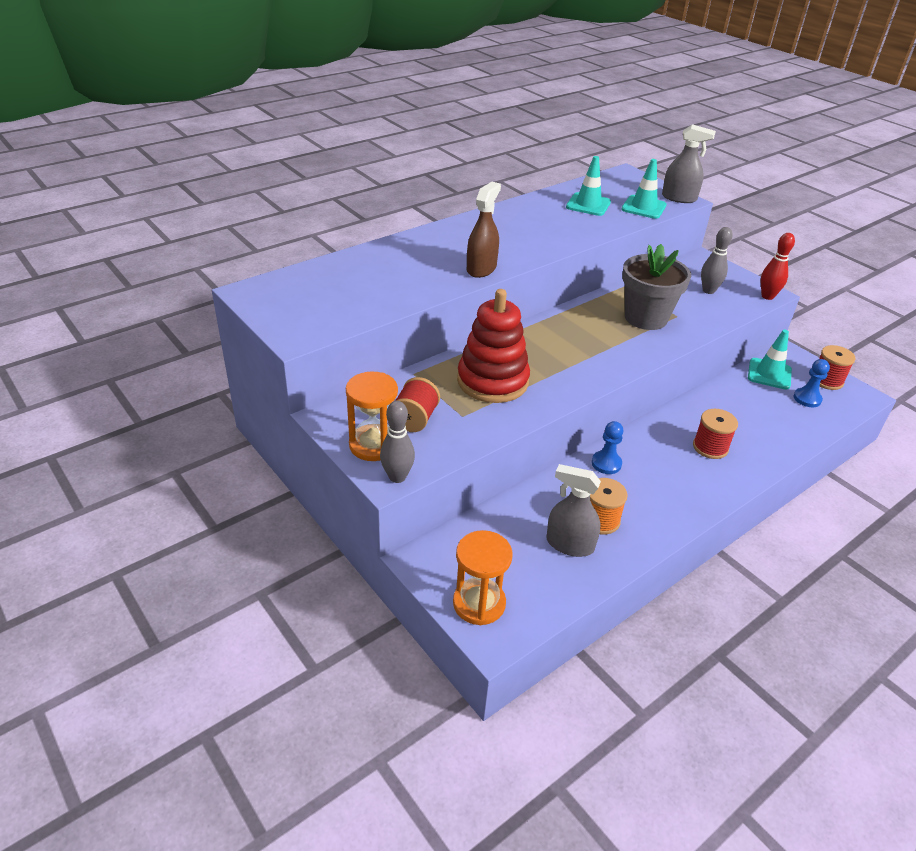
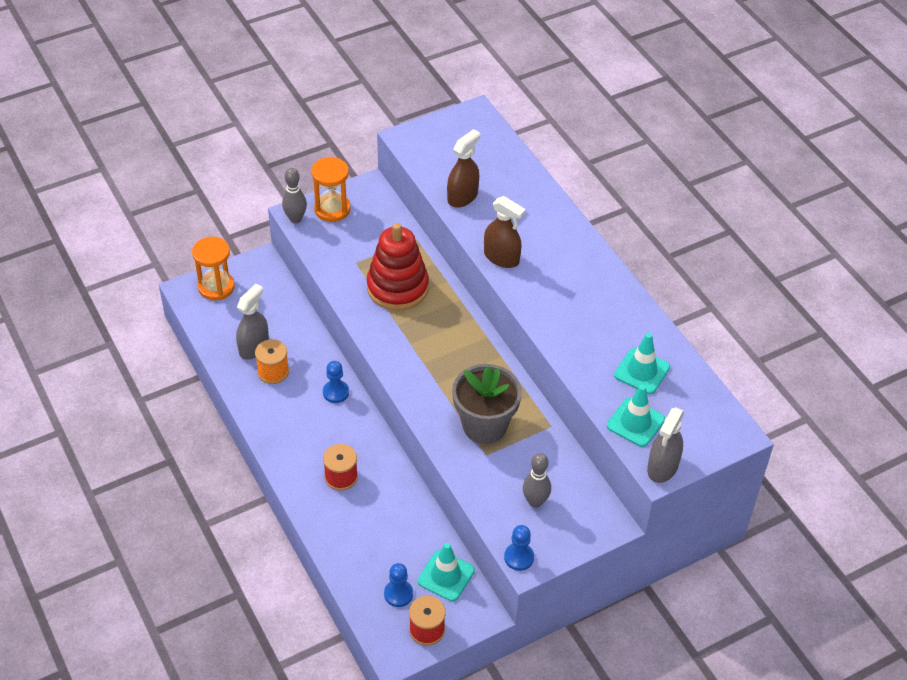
camera: 100 degrees right, 10 degrees up
(396, 294) = (462, 197): none -> brown spray bottle
(414, 419) = (357, 234): red spool -> none
(767, 296) = (519, 557): red bowling pin -> blue pawn

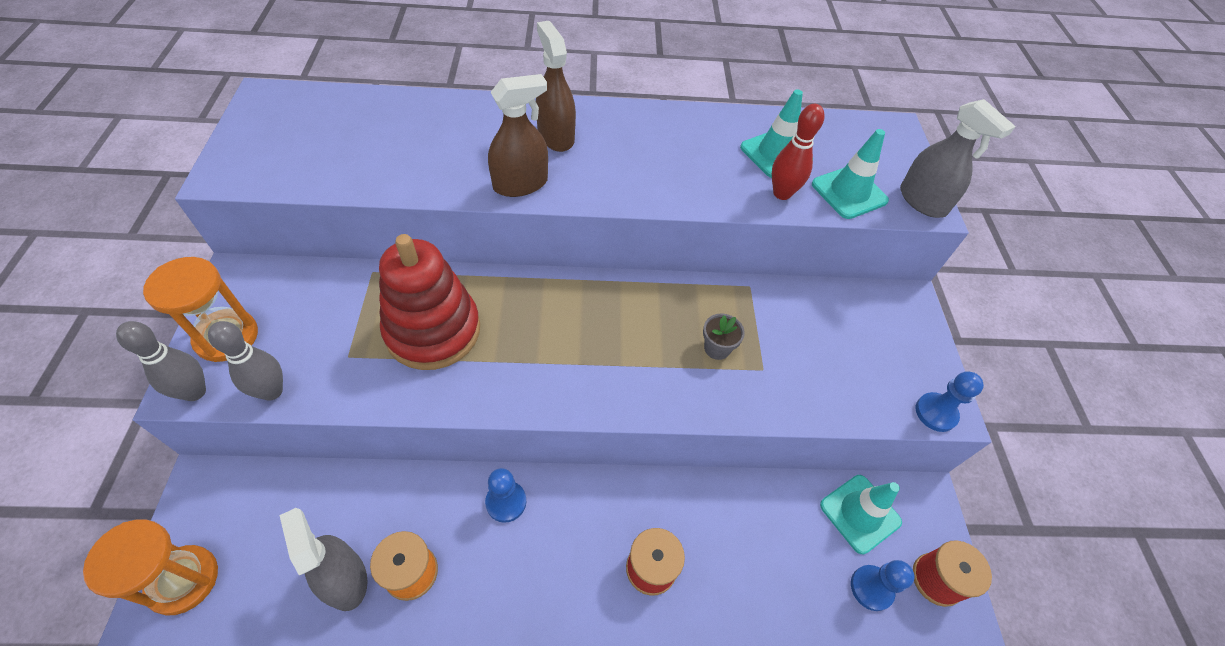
camera: 65 degrees left, 5 degrees up
(462, 197) = (386, 171): brown spray bottle -> brown spray bottle (556, 136)
(484, 425) = (717, 348): grey flower pot -> grey flower pot, size x0.42
(535, 502) = (855, 355): grey bowling pin -> grey bowling pin (272, 391)
(602, 386) = (782, 193): none -> red bowling pin

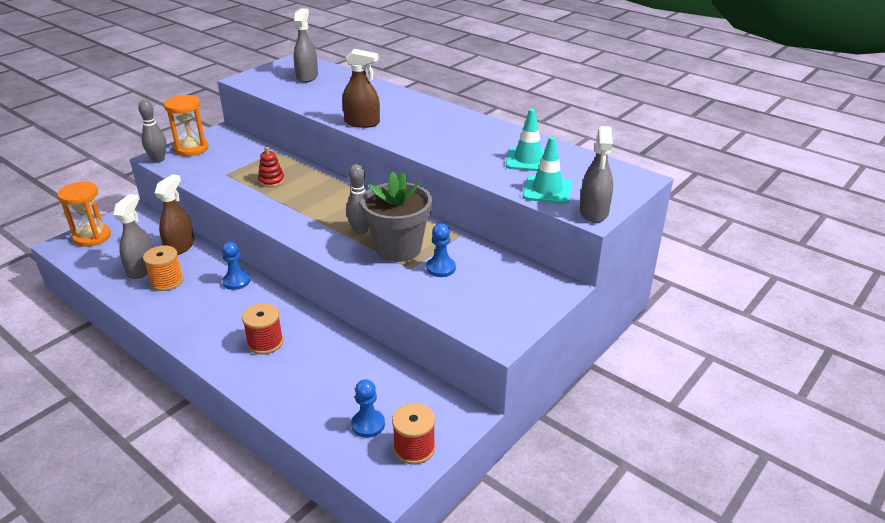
camera: 45 degrees right, 20 degrees down
(272, 391) = (183, 171): grey bowling pin -> grey bowling pin (361, 231)
(327, 127) = (307, 77): none -> grey spray bottle
(433, 330) = (271, 181): red stacking toy -> red stacking toy, size x0.44
(556, 136) = (409, 112): brown spray bottle -> brown spray bottle (180, 246)
(717, 348) = (398, 248): grey flower pot -> grey flower pot, size x2.38
(782, 193) = (501, 175): red bowling pin -> none
(860, 513) = (411, 394): turquoise traffic cone -> none
(935, 413) = (489, 336): blue pawn -> blue pawn (441, 268)

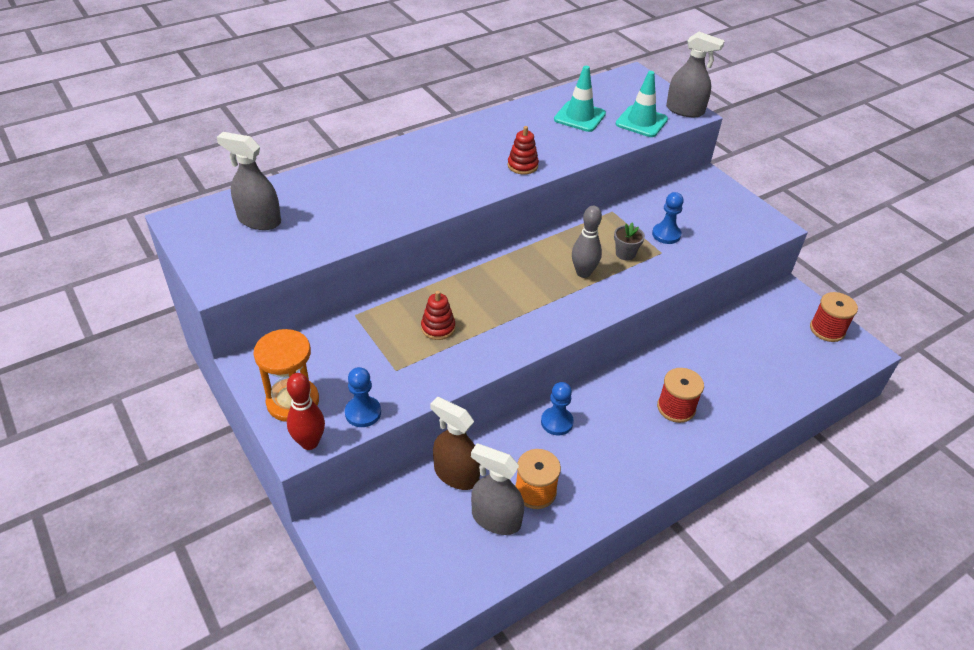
camera: 75 degrees left, 10 degrees up
(92, 237) = (384, 584): orange hourglass -> none
(158, 160) = (309, 442): grey bowling pin -> red bowling pin
(362, 123) = (440, 198): brown spray bottle -> none
(368, 424) = (799, 352): blue pawn -> blue pawn (363, 413)
(398, 248) = (625, 254): grey flower pot -> grey flower pot, size x0.42
(427, 146) = (522, 165): none -> red stacking toy

